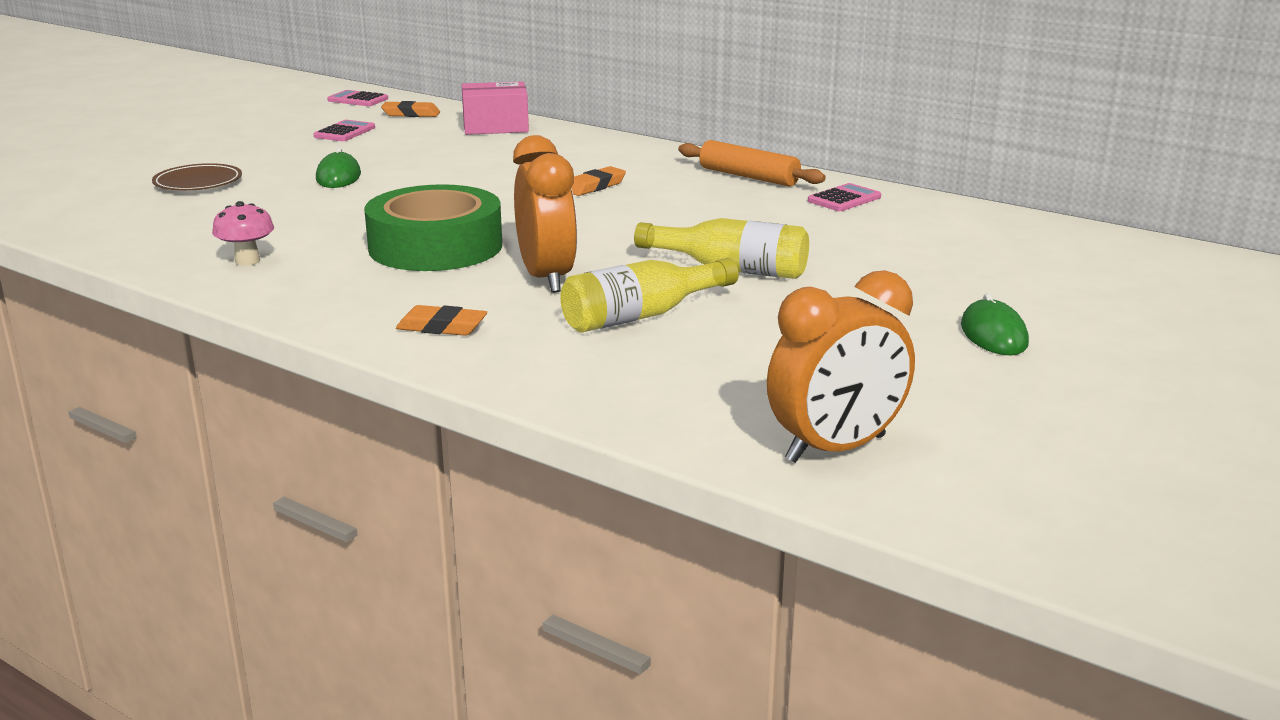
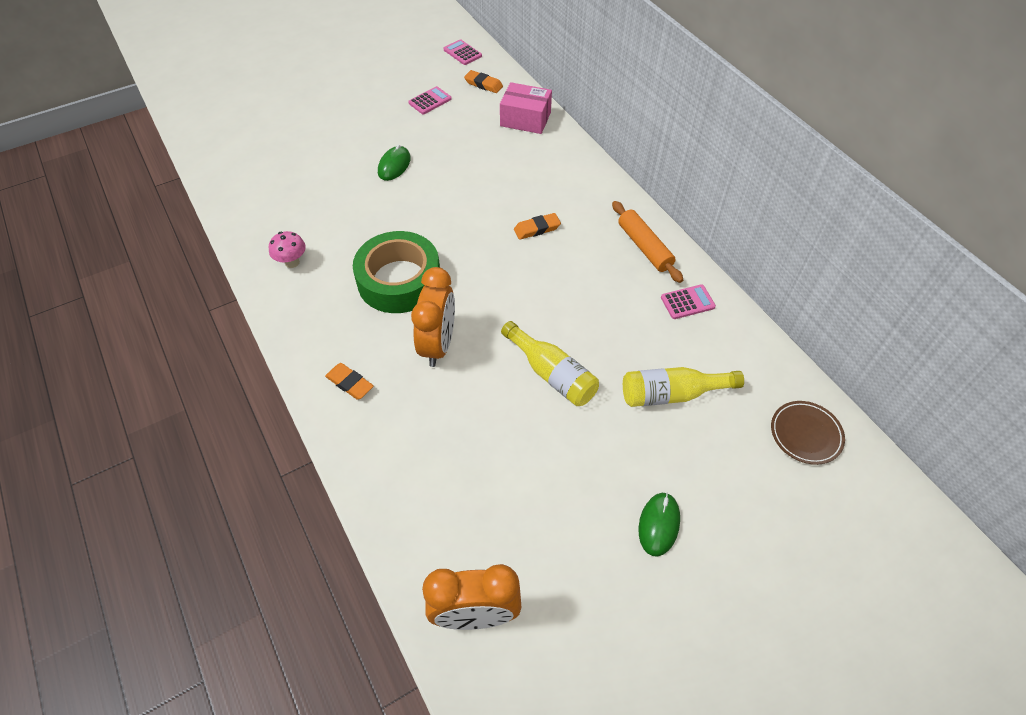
camera: 25 degrees right, 30 degrees up
(198, 183) = (314, 149): brown plate -> brown plate (805, 434)
(642, 316) = (464, 413): yellow bottle -> yellow bottle (672, 394)

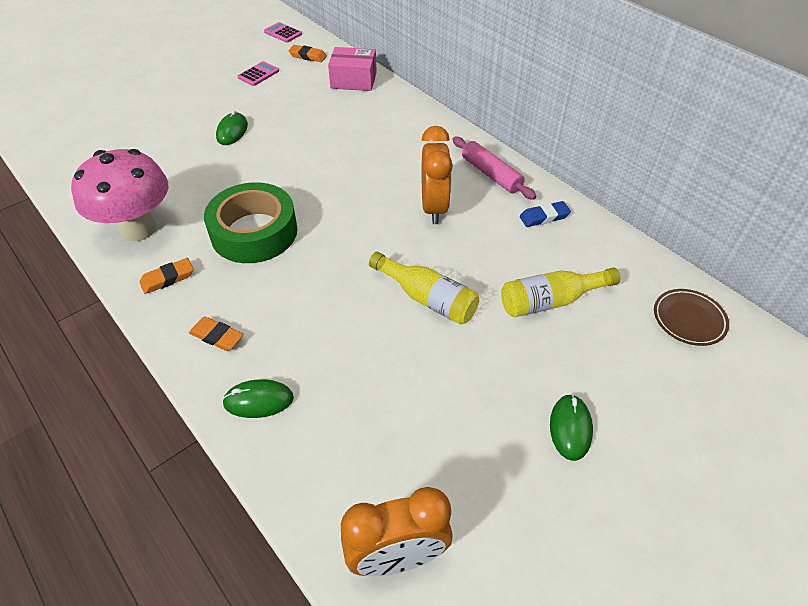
camera: 10 degrees left, 5 degrees down
(292, 262) = (138, 229): pink mushroom -> pink mushroom, size x2.31
(378, 452) = (258, 400): none -> green mouse
(438, 345) = (305, 286): orange clock -> orange clock (434, 208)
(537, 229) = (384, 170): orange eraser -> orange eraser (167, 278)
(644, 247) = (491, 174): orange rolling pin -> pink rolling pin
(687, 302) = (544, 217): pink calculator -> blue eraser

